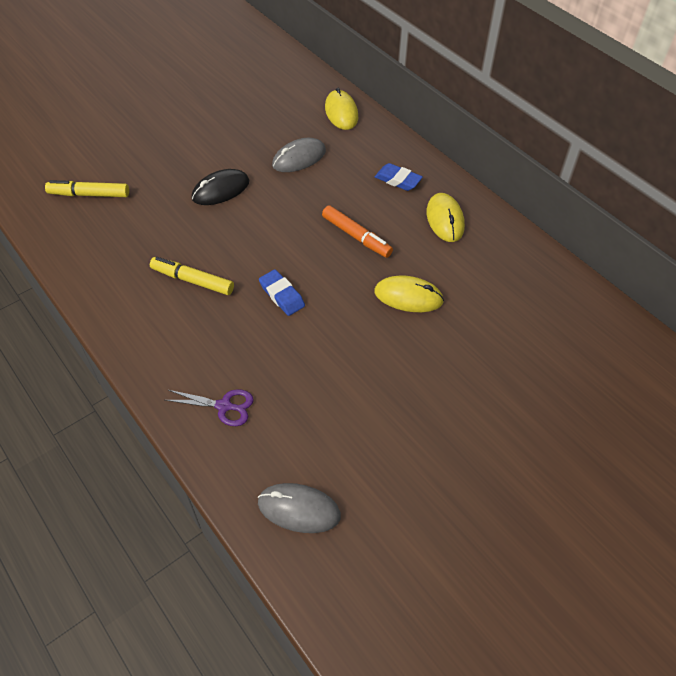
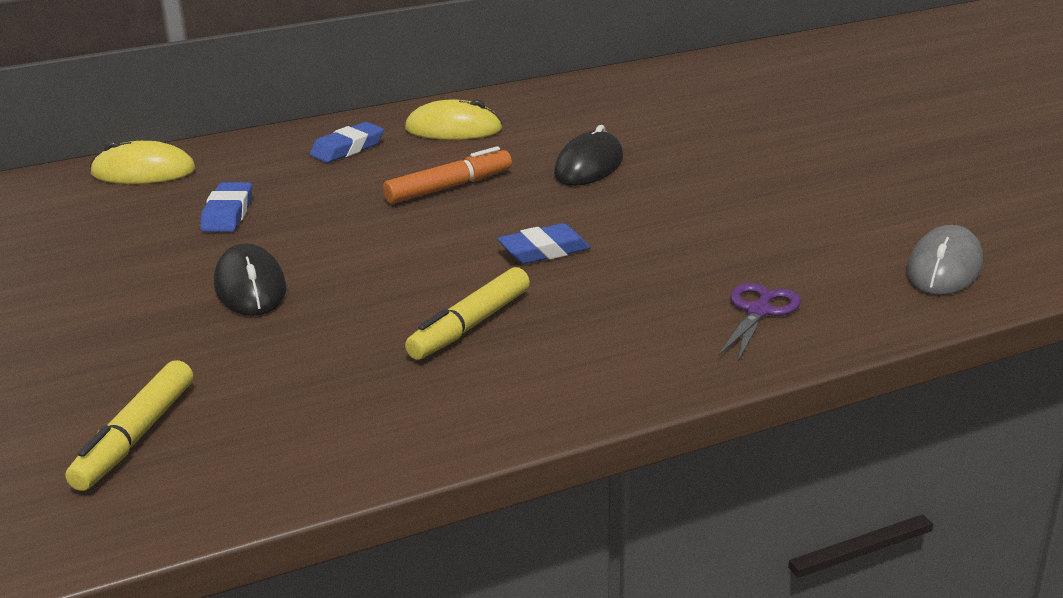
camera: 75 degrees left, 25 degrees down
(299, 158) = (228, 214): grey mouse -> blue eraser
(408, 296) = (588, 166): yellow mouse -> black mouse

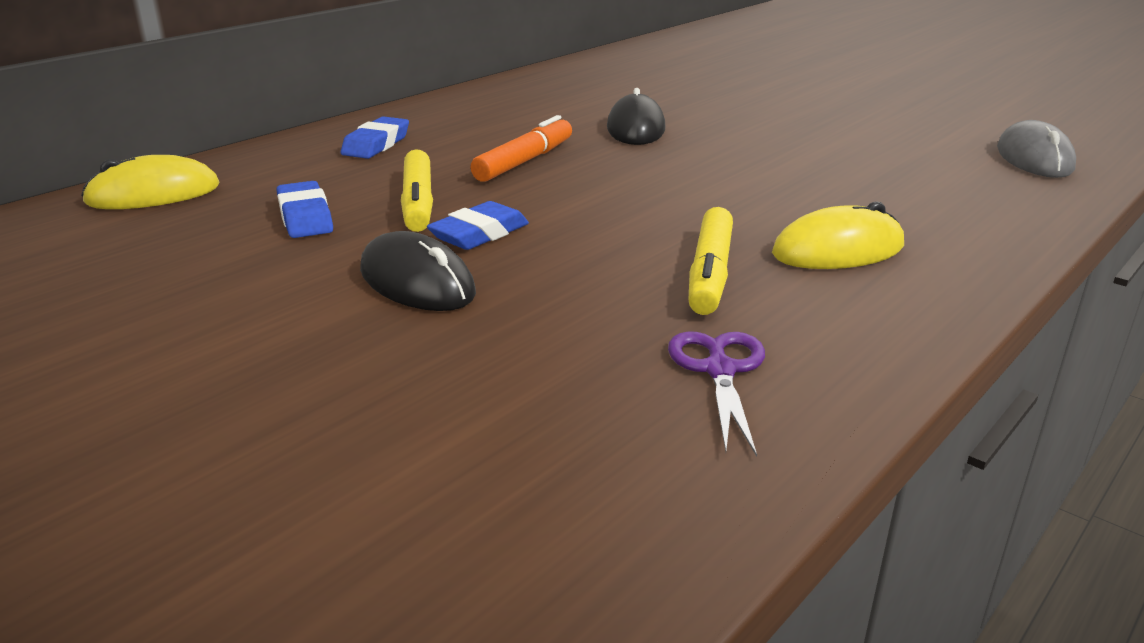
camera: 25 degrees left, 0 degrees up
(135, 437) = (462, 483): yellow marker -> yellow marker (418, 203)
(453, 129) = (468, 117): yellow mouse -> yellow mouse (838, 250)
(544, 251) = (690, 198): blue eraser -> blue eraser (479, 234)
(759, 311) = (950, 213): purple scissors -> purple scissors (720, 370)

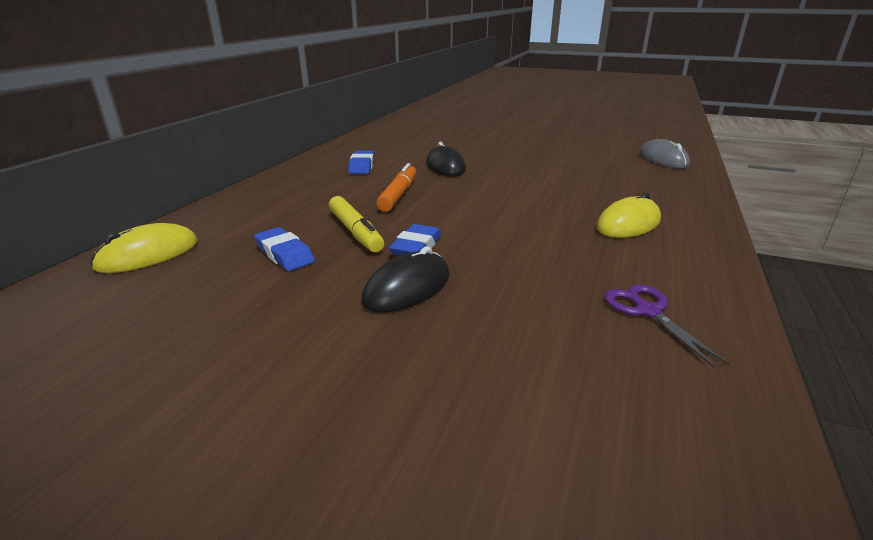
camera: 20 degrees left, 0 degrees up
(376, 145) = (289, 196): blue eraser -> blue eraser (362, 166)
(417, 282) = (407, 288): black mouse -> black mouse turned 75 degrees counterclockwise
(710, 273) = (578, 249): yellow marker -> none

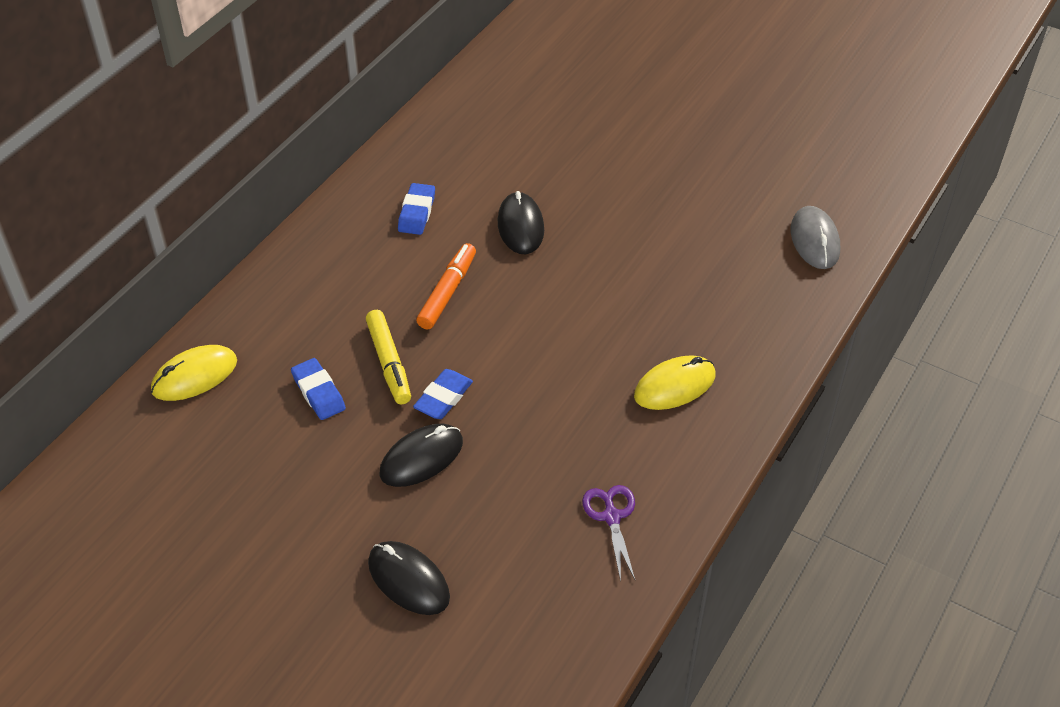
camera: 10 degrees right, 20 degrees up
(427, 403) = (408, 580): none -> black mouse

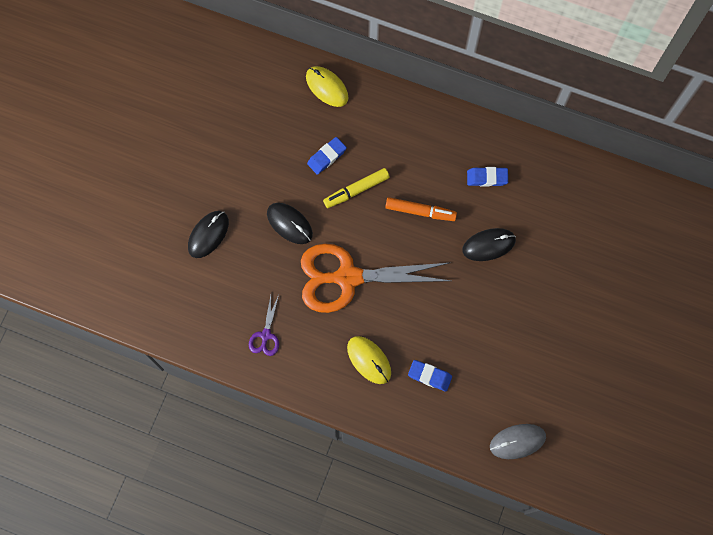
camera: 80 degrees right, 25 degrees up
(443, 398) = (335, 226): blue eraser -> blue eraser (429, 376)
(533, 393) = (347, 277): none -> orange scissors
(612, 516) = (265, 335): purple scissors -> purple scissors turned 120 degrees clockwise

